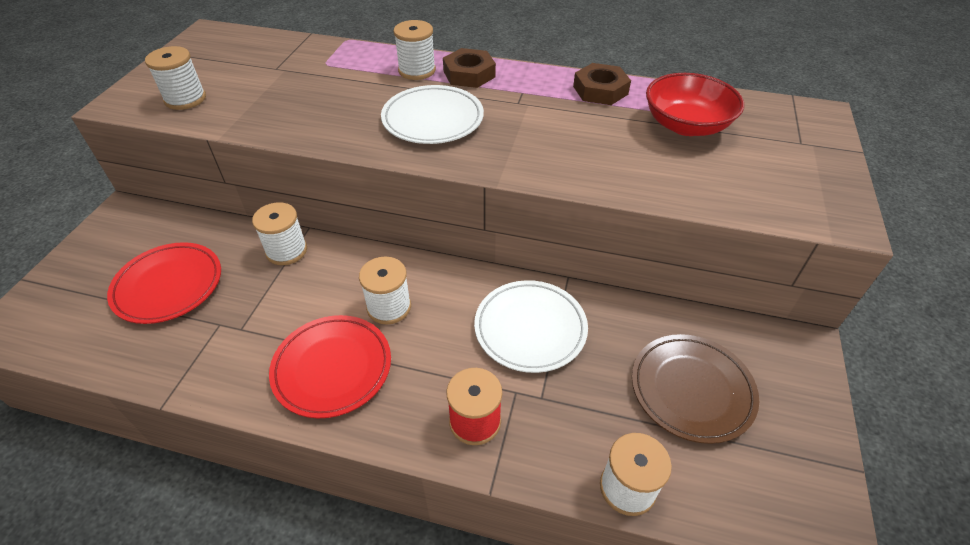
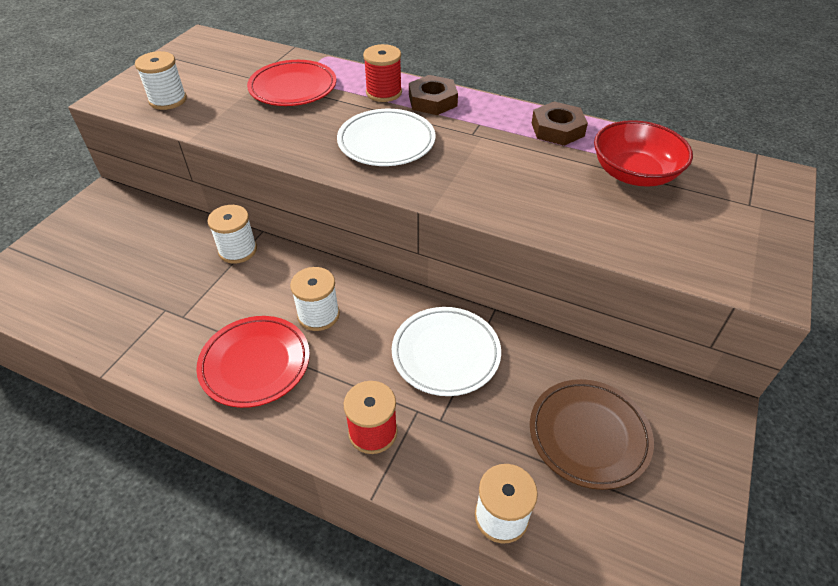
camera: 10 degrees right, 0 degrees up
(168, 286) = (129, 269): red plate -> red plate (293, 88)
(417, 70) = (384, 92): white spool -> red spool

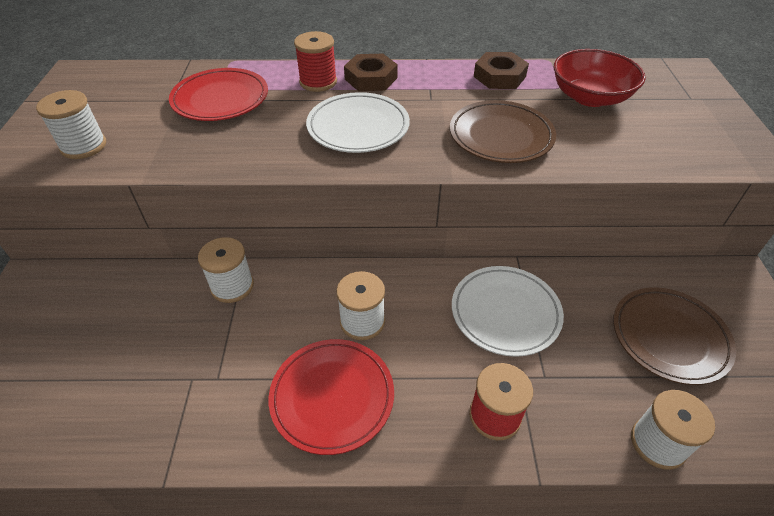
camera: 25 degrees left, 0 degrees up
(509, 186) = (501, 136): none -> brown plate

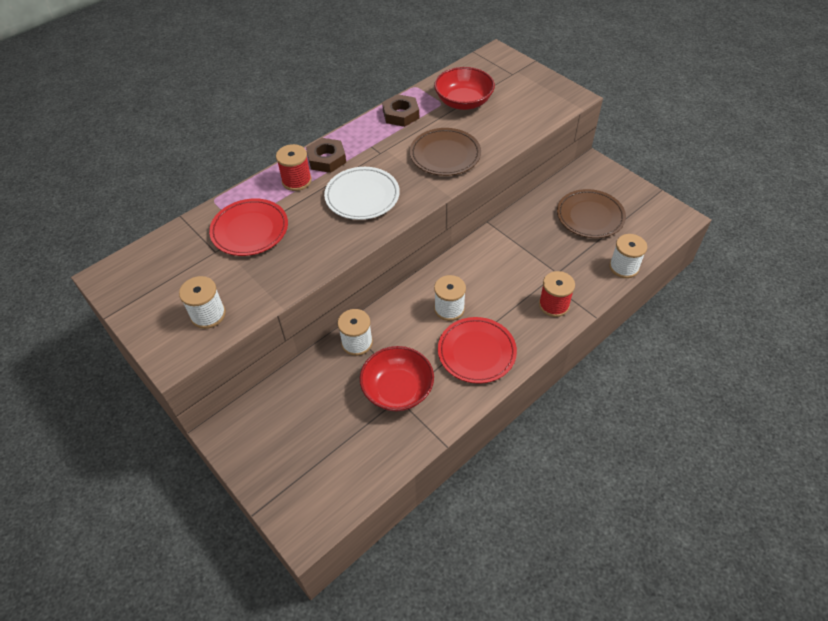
camera: 40 degrees left, 5 degrees up
(204, 368) = (397, 389): none -> red bowl
(505, 313) = (511, 255): white plate -> none

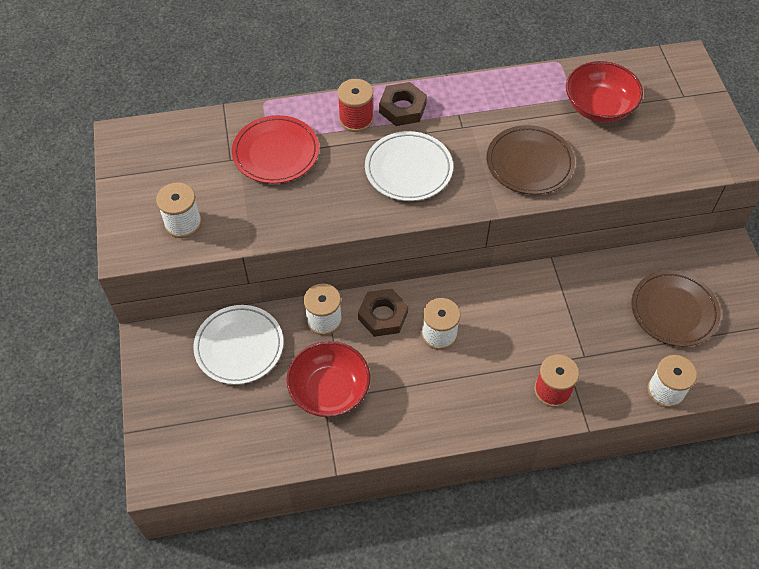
camera: 30 degrees right, 5 degrees up
(303, 396) = (239, 347): none -> white plate
(401, 114) = (517, 90): brown nut -> brown nut (383, 315)
(476, 352) = (433, 396): red plate -> none

